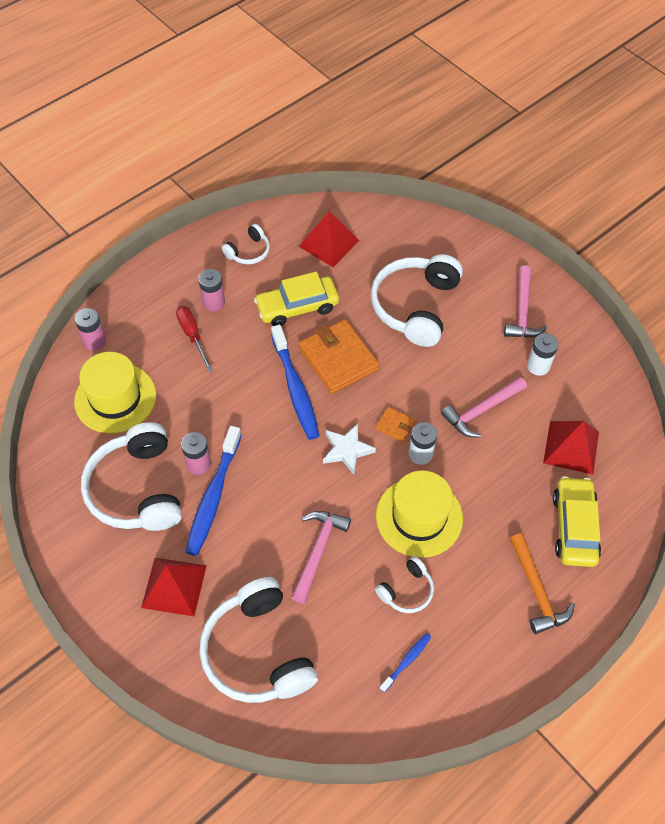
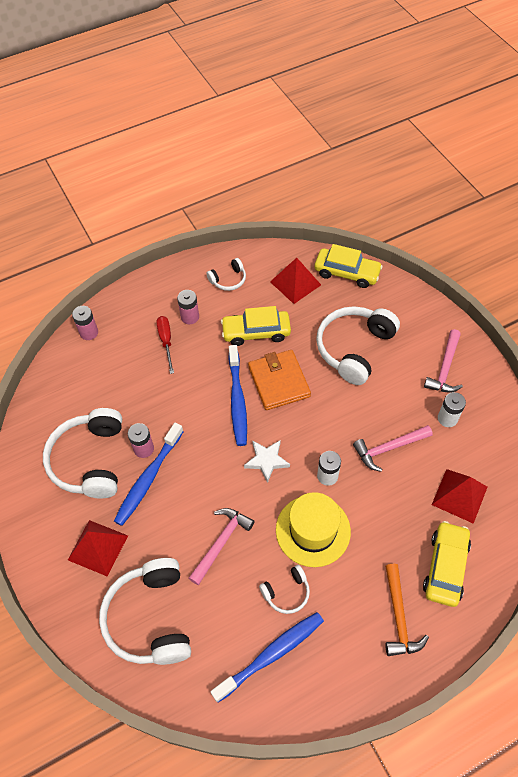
camera: 15 degrees right, 0 degrees up
(115, 398) = (92, 382): yellow hat -> none
(385, 222) = (347, 273): none -> yellow car
(395, 425) = (312, 447): orange wallet -> none
(406, 661) = (271, 655): blue toothbrush -> blue toothbrush, size x2.05

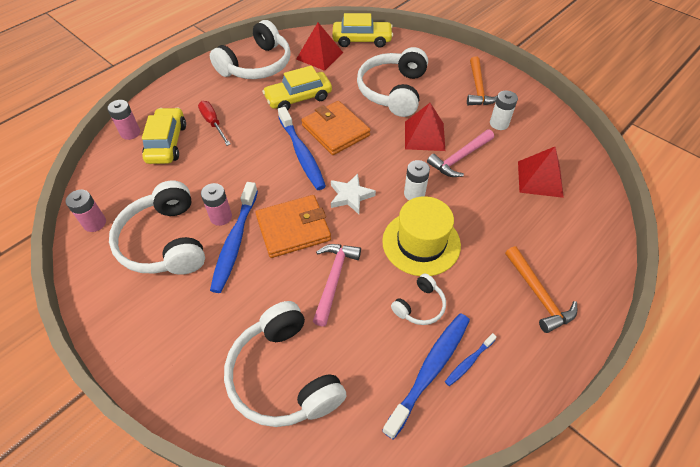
camera: 20 degrees left, 5 degrees down
(98, 547) = (200, 322): red pyramid -> red pyramid (424, 136)
(190, 317) = (230, 99): pink battery -> pink battery (95, 223)
(203, 480) = (293, 228): none -> orange wallet
(228, 280) = (257, 65): white headphones -> white headphones, size x2.06
(308, 658) = (469, 362): none -> blue toothbrush
(445, 368) = (478, 88): pink hammer -> orange hammer
(445, 567) = (558, 239): yellow car -> yellow car (167, 143)

